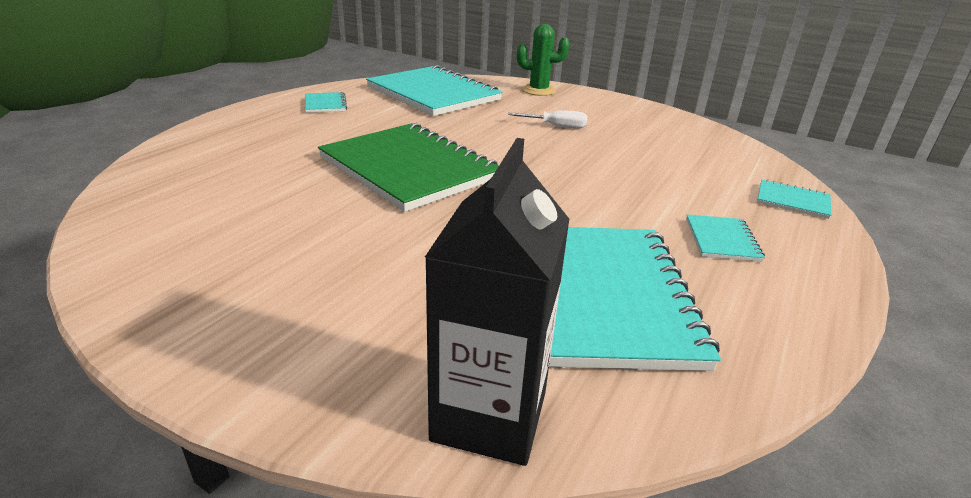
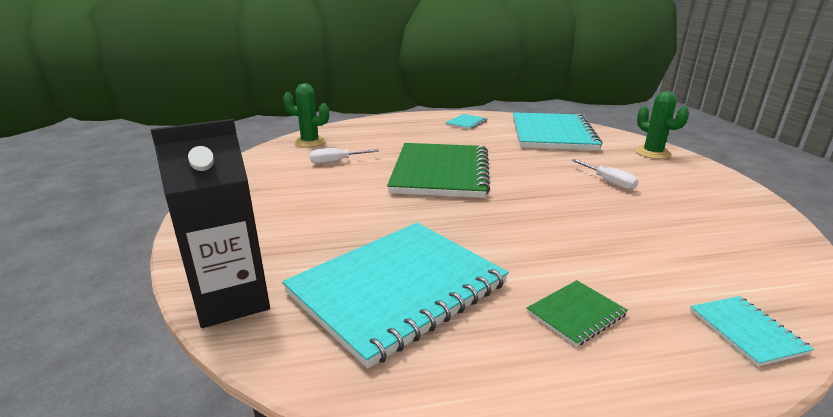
camera: 50 degrees right, 5 degrees down
(155, 190) = (310, 142): none -> green cactus
(257, 202) = (336, 161): none -> white screwdriver
(721, 240) = (576, 314): turquoise notebook -> green notebook

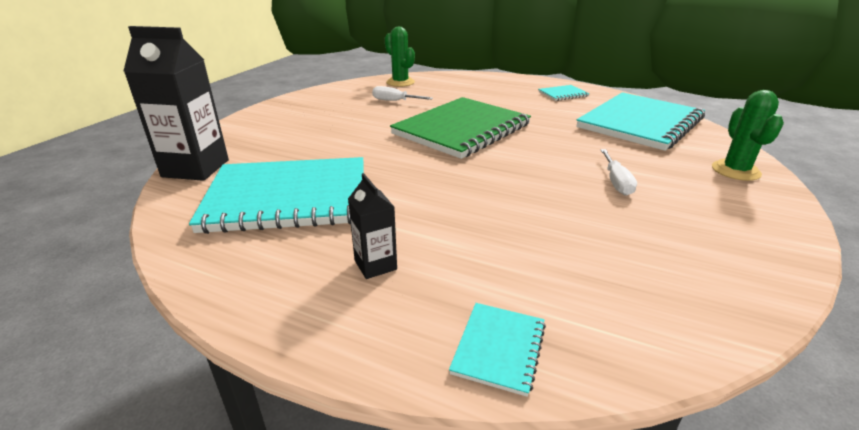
camera: 35 degrees right, 5 degrees up
(576, 314) = (375, 265): green notebook -> black carton

